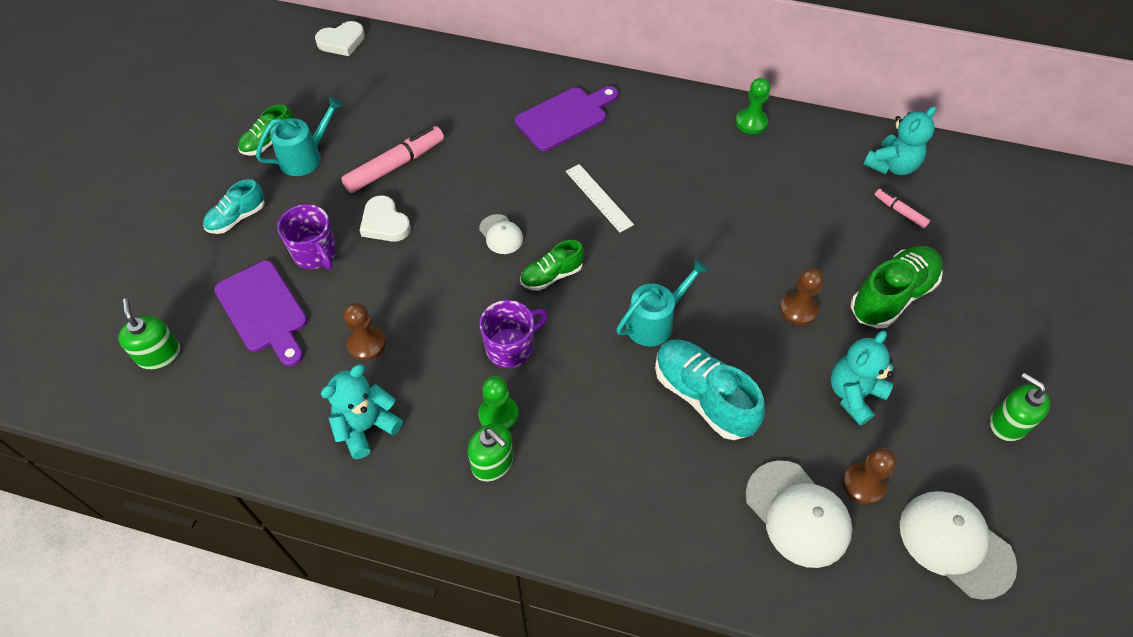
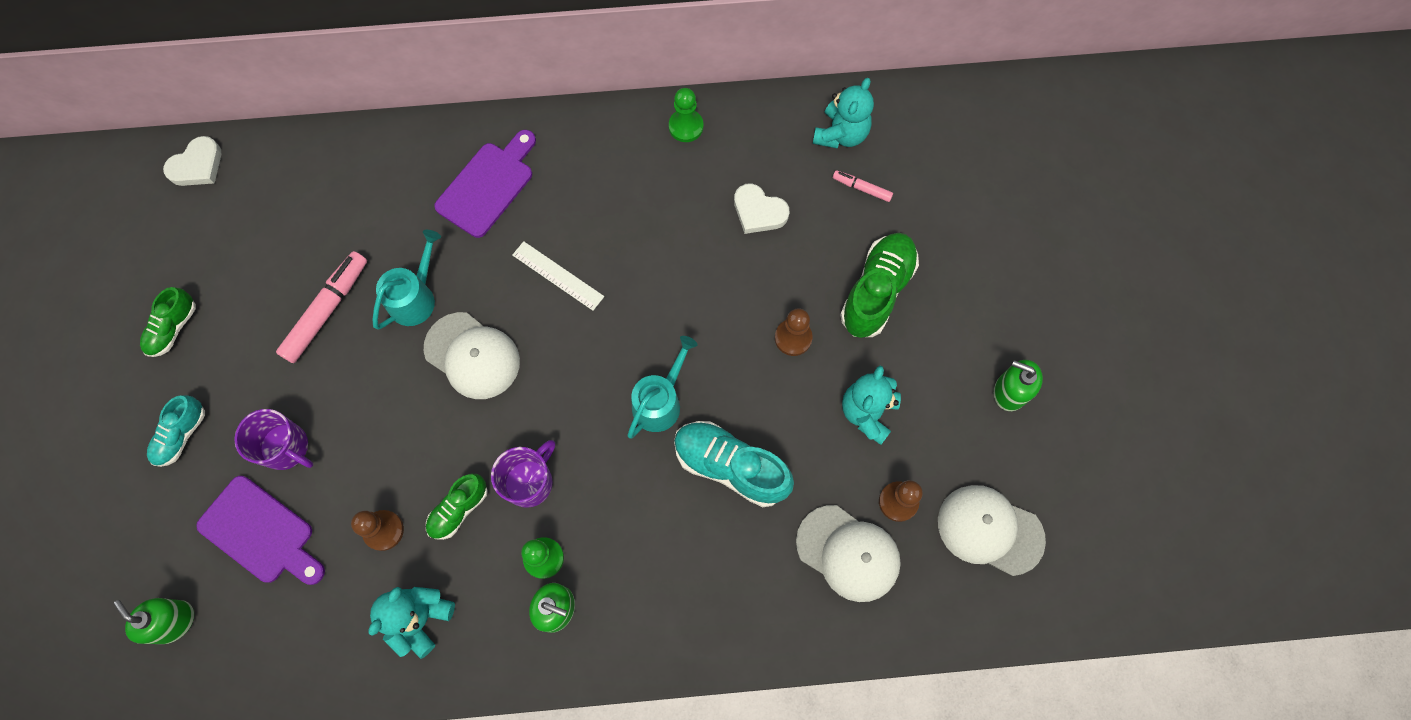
camera: 20 degrees left, 15 degrees up
(305, 157) = (223, 333): turquoise watering can -> turquoise watering can (415, 298)
(384, 223) = (345, 385): white heart -> white heart (759, 211)
(501, 234) = (472, 356): white cap -> white cap, size x1.85
(551, 275) = (541, 385): green shoe -> green shoe (459, 509)

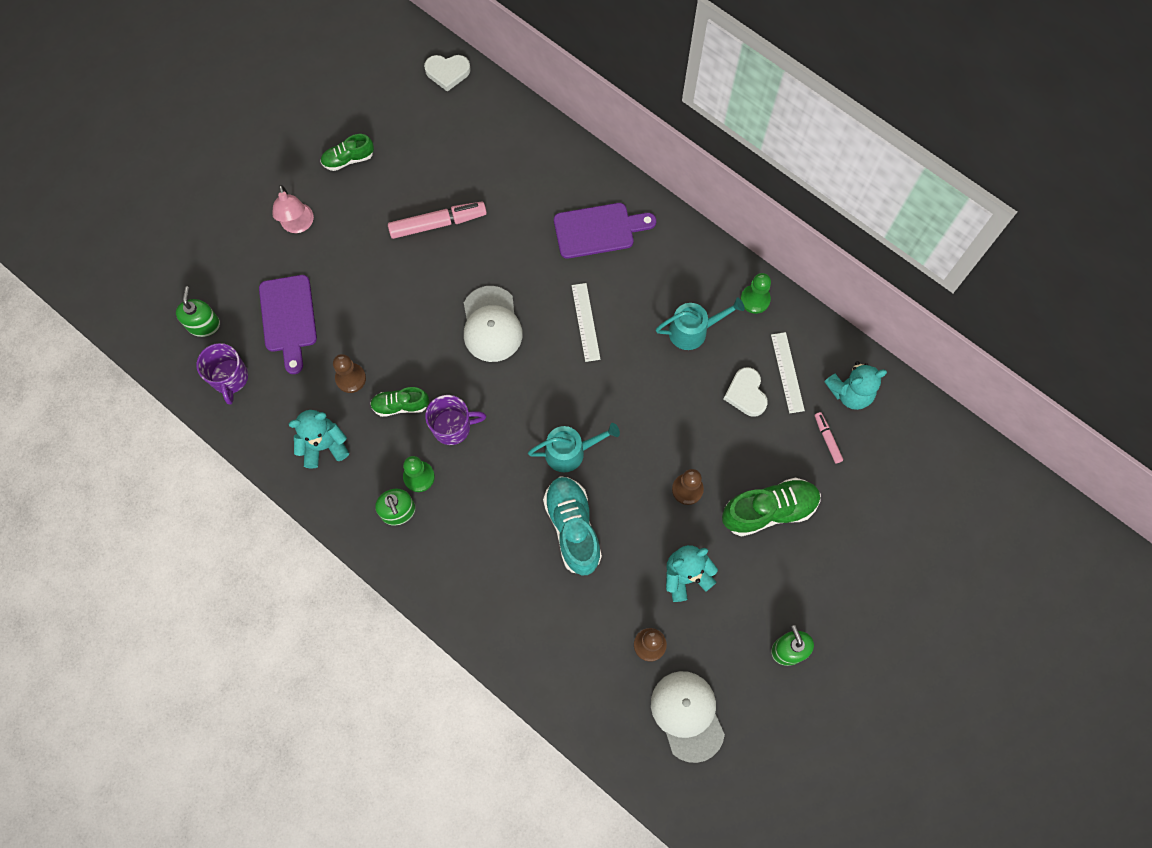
camera: 45 degrees right, 0 degrees up
(181, 435) = (298, 225): turquoise shoe -> pink lamp
(286, 448) = (344, 283): purple mug -> purple mug (230, 378)
(415, 298) = (492, 261): turquoise watering can -> turquoise watering can (693, 331)
(774, 163) = (787, 372): none -> white ruler
(848, 553) = (589, 644): white cap -> none

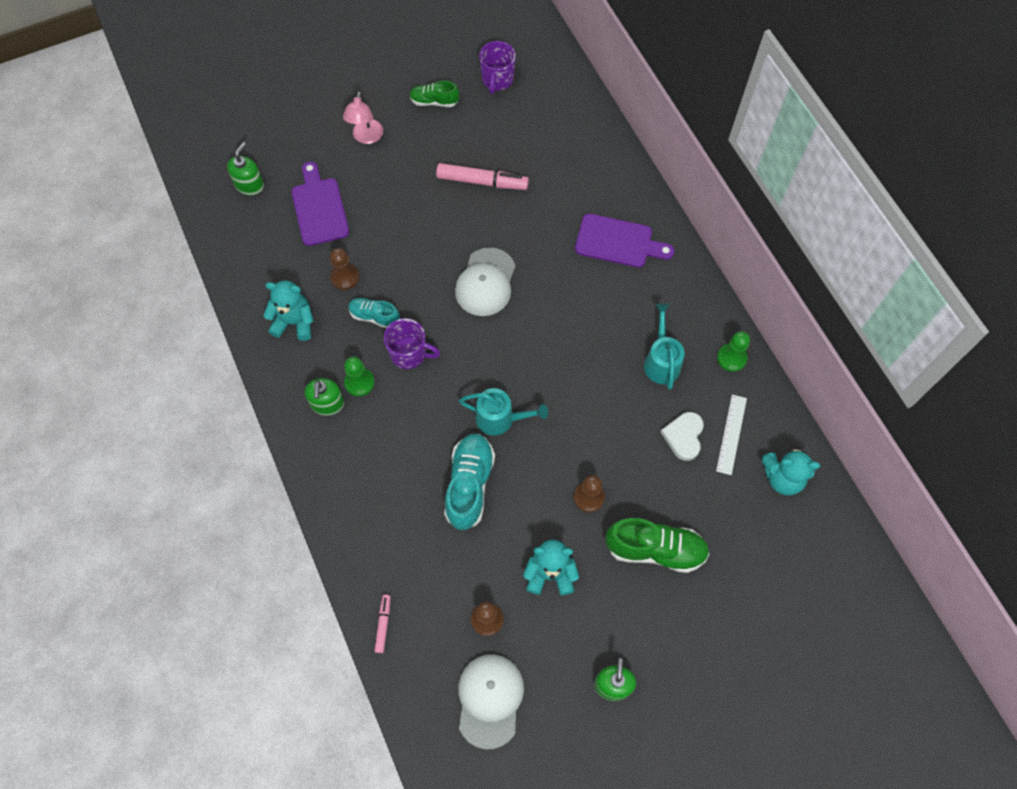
camera: 25 degrees right, 5 degrees down
(230, 378) = (247, 236): purple mug -> purple mug (497, 80)
(288, 318) = (319, 208): purple cutting board -> purple cutting board turned 150 degrees clockwise
(400, 405) = (374, 317): green shoe -> turquoise shoe
(447, 72) = (552, 64): white heart -> none
(586, 322) = (569, 314): white ruler -> none
(693, 331) = (661, 361): turquoise watering can -> turquoise watering can turned 105 degrees counterclockwise
(827, 439) = (741, 509): pink marker -> pink marker (383, 624)

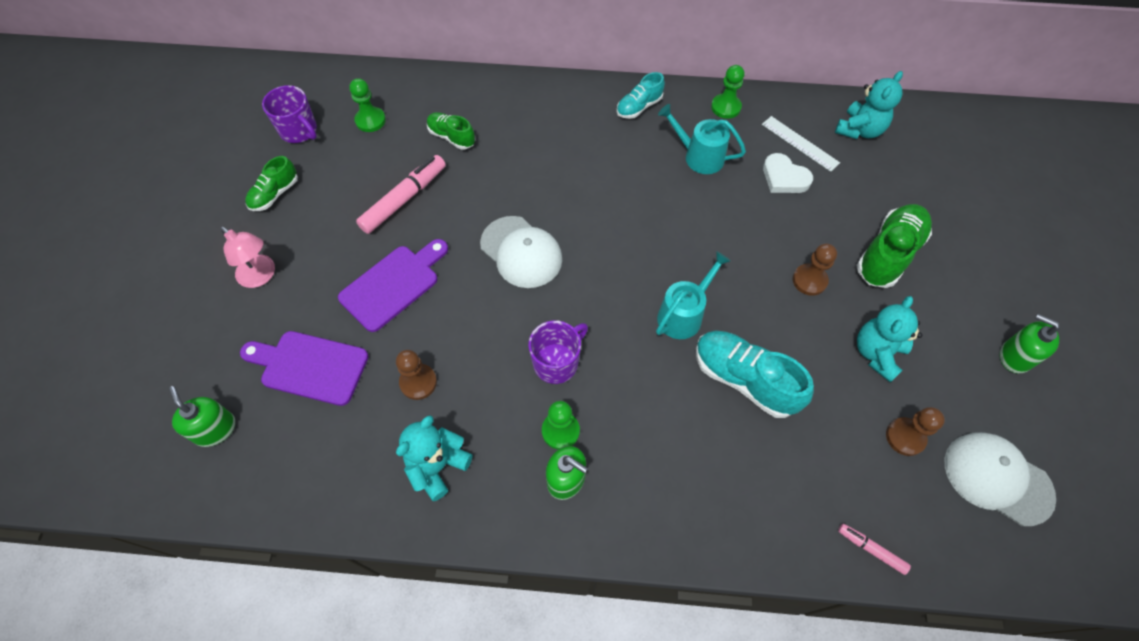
camera: 60 degrees left, 5 degrees down
(374, 317) = (489, 375): turquoise shoe -> turquoise shoe (639, 107)
(538, 117) = (370, 120): none -> green pawn
(559, 178) = (451, 137): none -> green shoe
(618, 242) = (554, 127): purple cutting board -> purple cutting board (393, 285)

